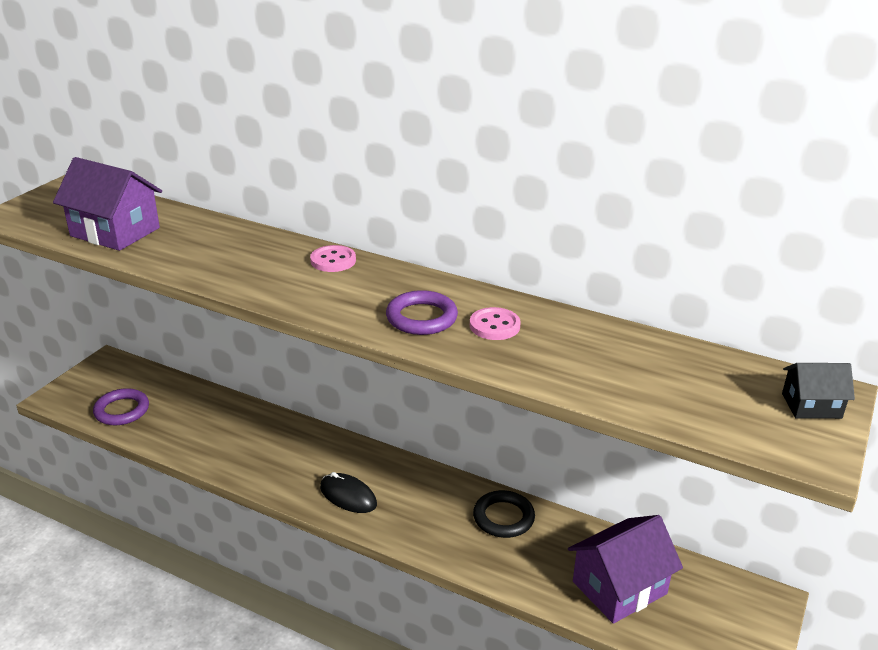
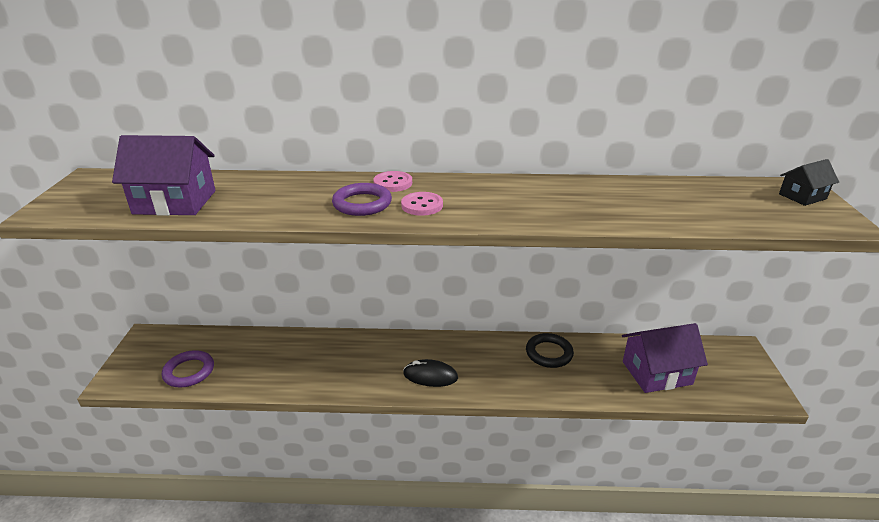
camera: 25 degrees left, 0 degrees up
(421, 318) = (506, 205): purple ring -> purple ring (362, 203)
(494, 326) = (562, 198): pink button -> pink button (422, 205)
(619, 587) = (656, 373): purple house -> purple house turned 45 degrees clockwise

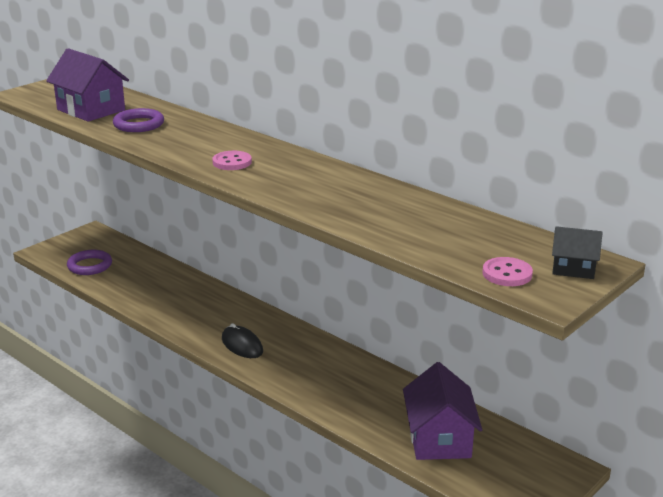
camera: 40 degrees right, 5 degrees down
(362, 203) = (196, 148): purple ring -> purple ring (139, 124)
(393, 183) = (245, 141): pink button -> pink button (507, 274)
(549, 353) = (364, 377): black ring -> none
(656, 373) = (439, 439): purple house -> purple house turned 60 degrees clockwise

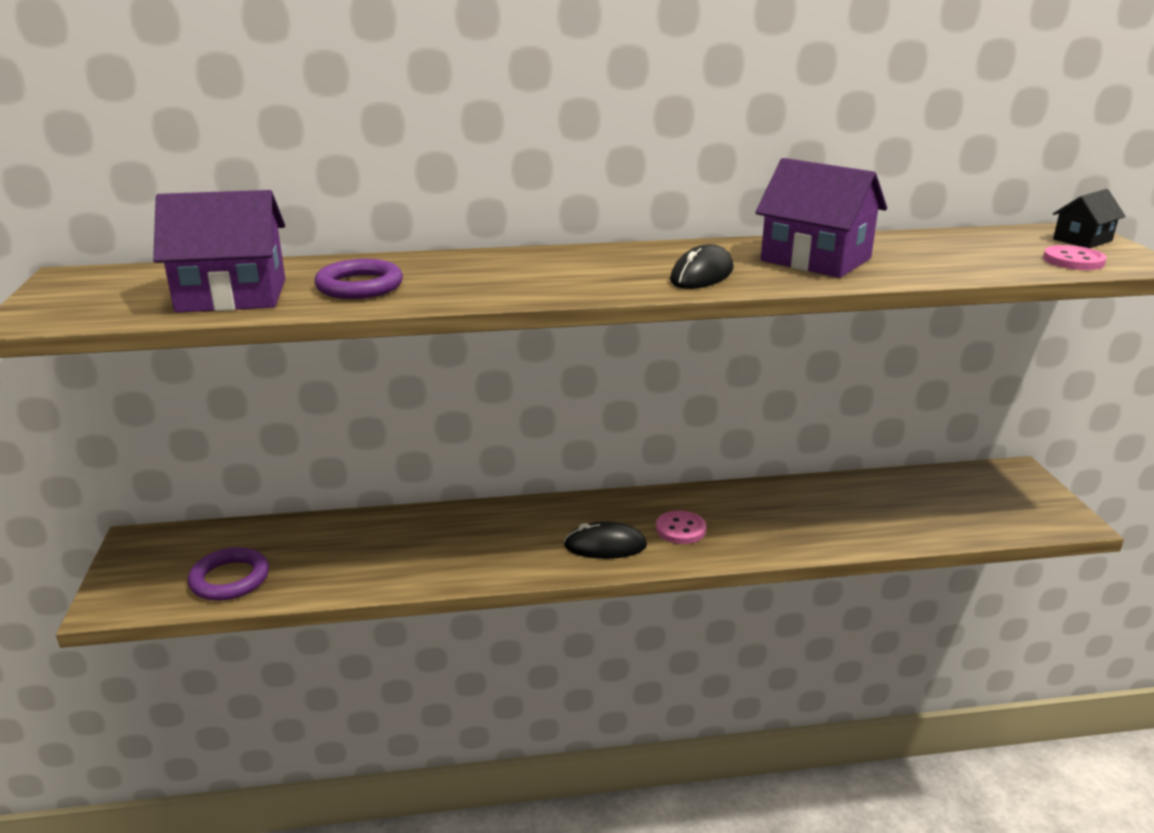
camera: 50 degrees left, 0 degrees up
(232, 162) = (599, 277): pink button -> pink button (680, 529)
(278, 182) = (702, 275): none -> black mouse
(439, 439) = (917, 510): purple house -> purple house (815, 259)

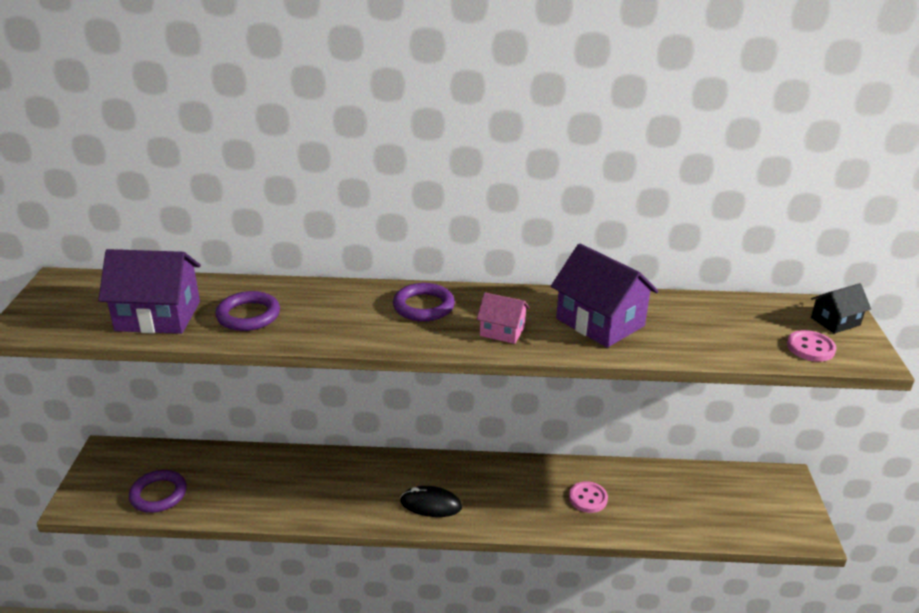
camera: 10 degrees right, 5 degrees up
(588, 263) = (423, 306): none -> purple ring
(680, 529) = (493, 497): pink button -> pink button (588, 498)
(702, 275) = (502, 331): black mouse -> pink house

